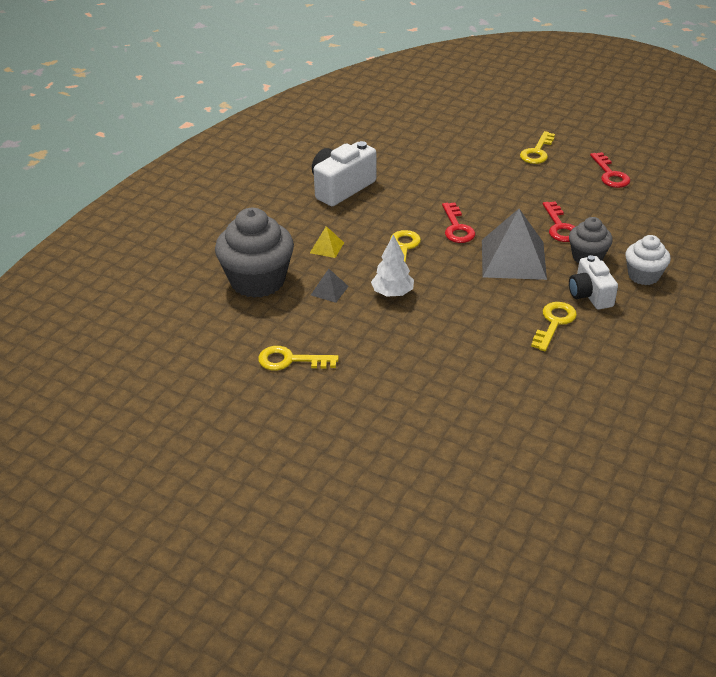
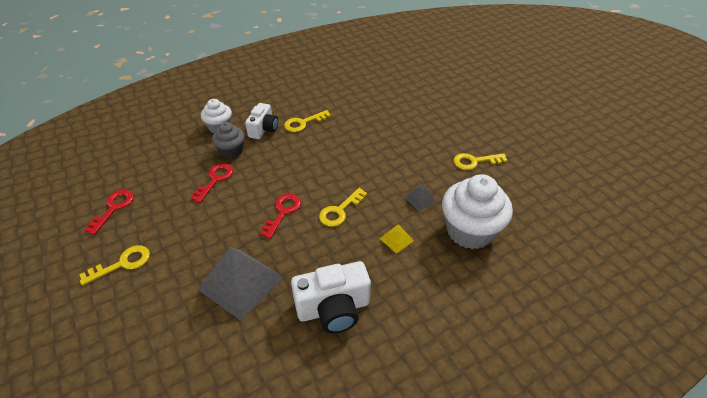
camera: 150 degrees left, 5 degrees up
(257, 281) = (470, 231): grey cupcake -> white cupcake
(290, 360) = (474, 161): yellow key -> yellow key turned 135 degrees clockwise
(392, 293) = (378, 179): white tree -> none
(513, 259) = (276, 169): grey pyramid -> grey pyramid (241, 283)

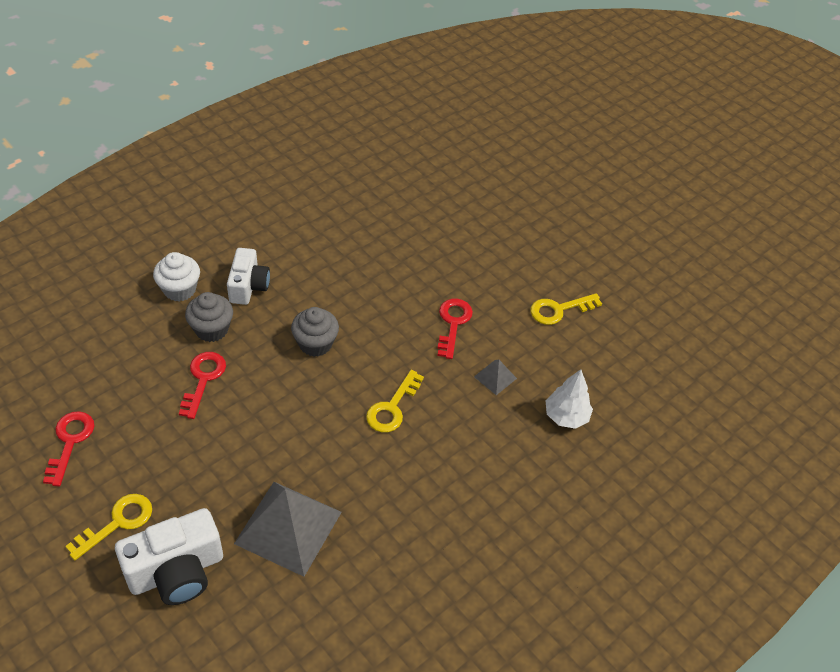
camera: 15 degrees left, 5 degrees up
(283, 212) = (315, 418): red key -> red key (453, 323)
(297, 166) = (315, 344): none -> grey cupcake
(303, 123) = (305, 269): yellow key -> none
(333, 308) = (416, 544): white camera -> white camera (176, 571)
(396, 239) = (475, 440): yellow pyramid -> none
(470, 231) = (566, 416): white cupcake -> white tree

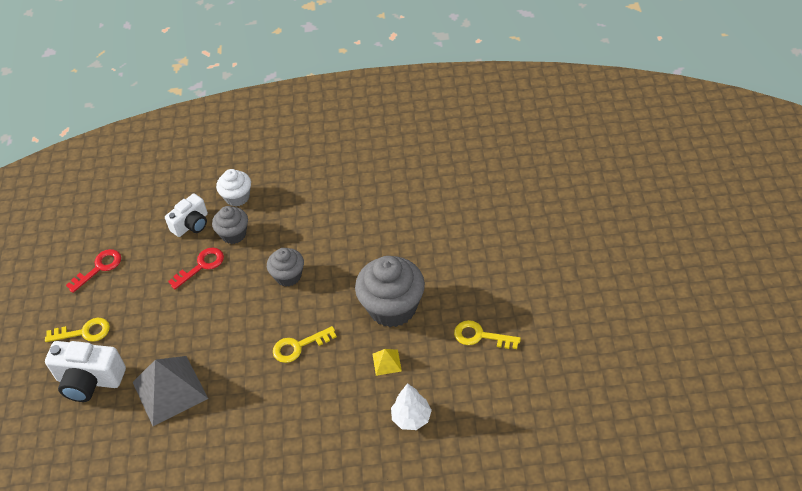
camera: 45 degrees right, 0 degrees up
(248, 286) = (280, 215): white camera -> white camera (191, 224)
(453, 323) = (392, 307): red key -> grey cupcake
(495, 377) = (387, 362): grey pyramid -> yellow pyramid

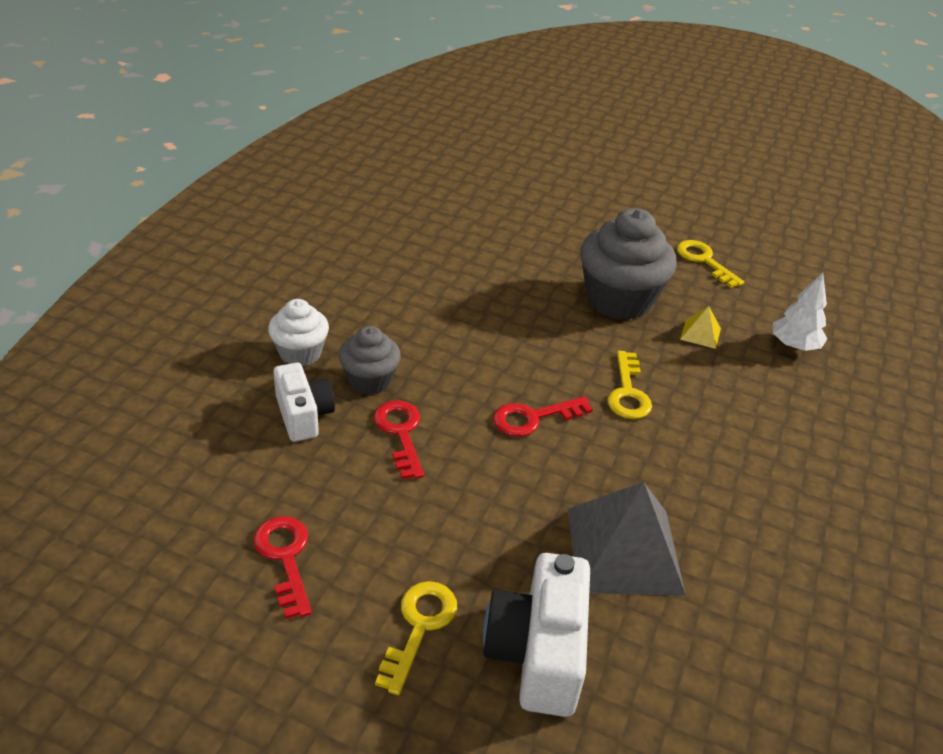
camera: 70 degrees left, 10 degrees down
(89, 380) = (537, 652): white camera -> white camera turned 150 degrees clockwise
(247, 313) = (533, 418): none -> red key
(288, 276) = (497, 359): grey cupcake -> none
(480, 336) = (704, 261): yellow key -> yellow key turned 105 degrees clockwise

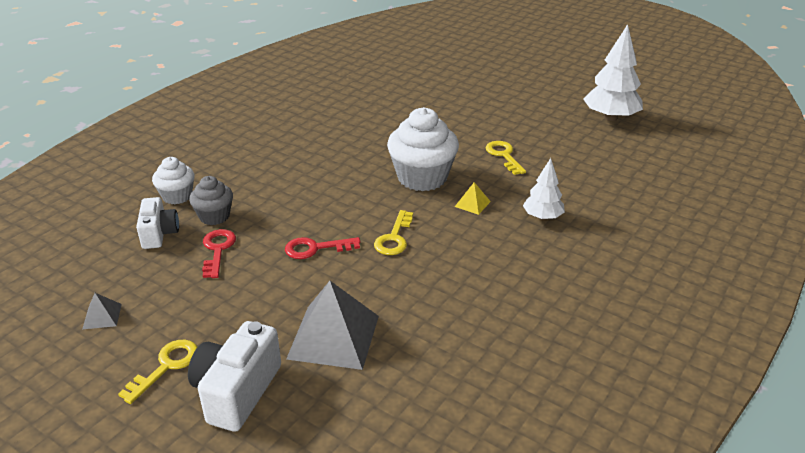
camera: 15 degrees right, 5 degrees down
(285, 558) = (102, 316): red key -> grey pyramid
(619, 300) = (422, 178): grey cupcake -> white cupcake
(803, 199) = (610, 118): none -> white tree

